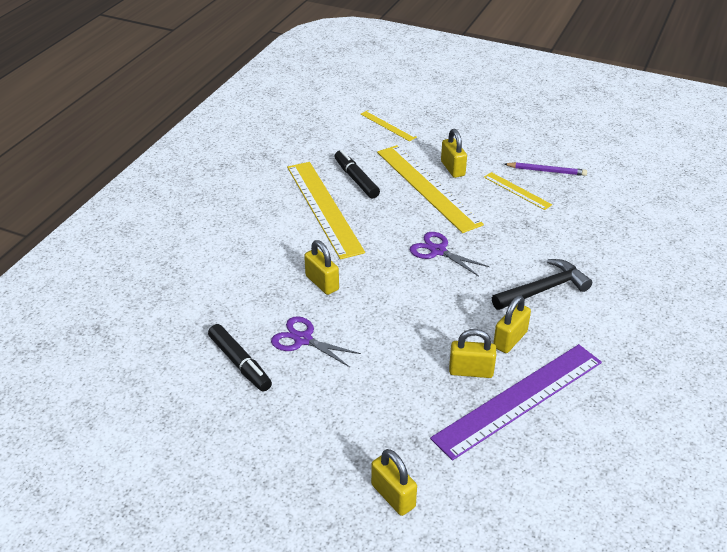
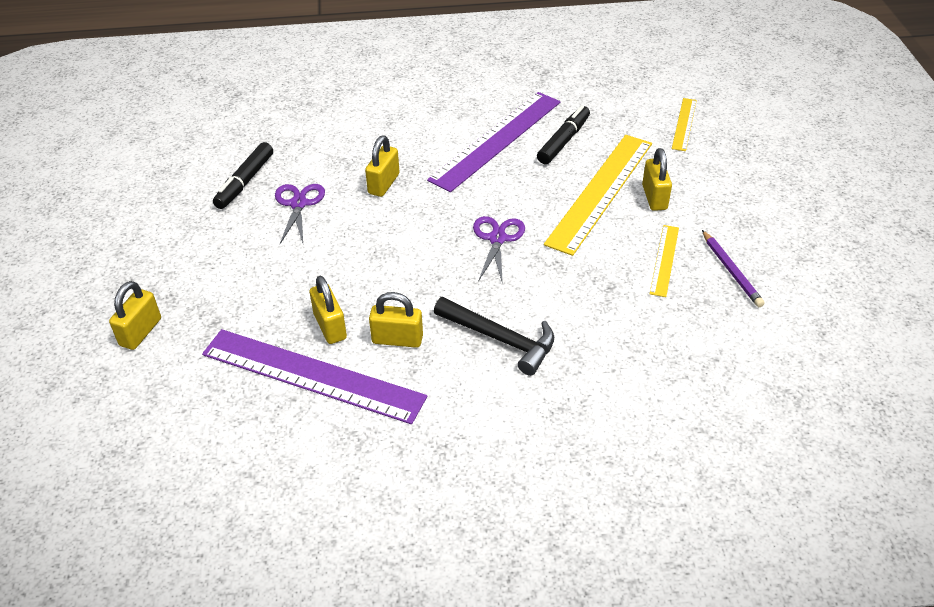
camera: 60 degrees right, 5 degrees up
(323, 208) = (496, 140): yellow ruler -> purple ruler
(452, 168) = (654, 197): yellow padlock -> yellow padlock turned 45 degrees counterclockwise

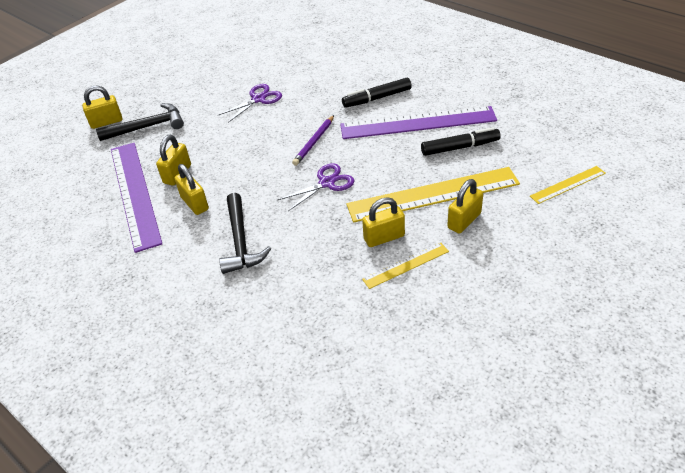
camera: 50 degrees right, 0 degrees up
(208, 305) = (148, 127): none -> black hammer
(245, 182) = (252, 72): black marker -> black marker (377, 98)
(384, 184) = (315, 113): yellow padlock -> yellow padlock (384, 237)
(731, 271) = (439, 305): purple pencil -> purple pencil (314, 142)

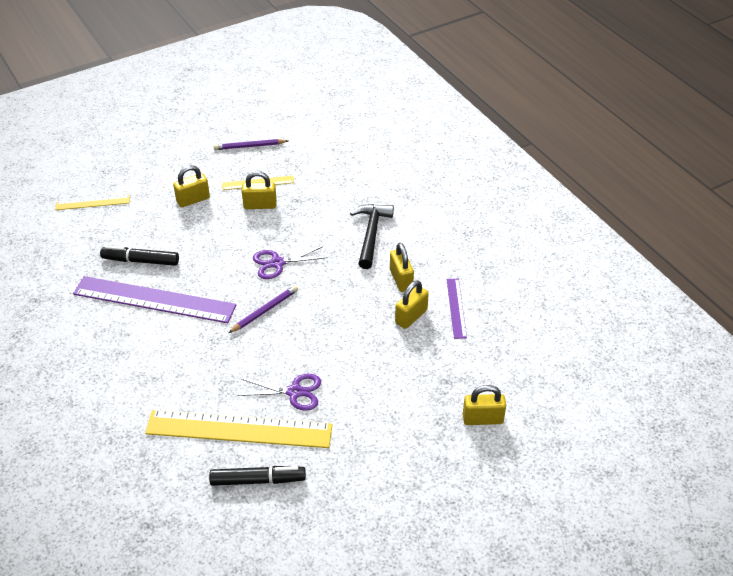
camera: 165 degrees left, 0 degrees up
(134, 193) = (456, 308): purple ruler -> purple ruler, size x0.49
(148, 127) = (433, 393): black hammer -> none
(258, 99) = (295, 392): purple scissors -> purple scissors turned 150 degrees counterclockwise
(377, 98) = (169, 346): black marker -> black marker (258, 480)
(433, 194) = (198, 226): yellow ruler -> yellow ruler (239, 429)
(455, 317) = (249, 146): none -> purple pencil

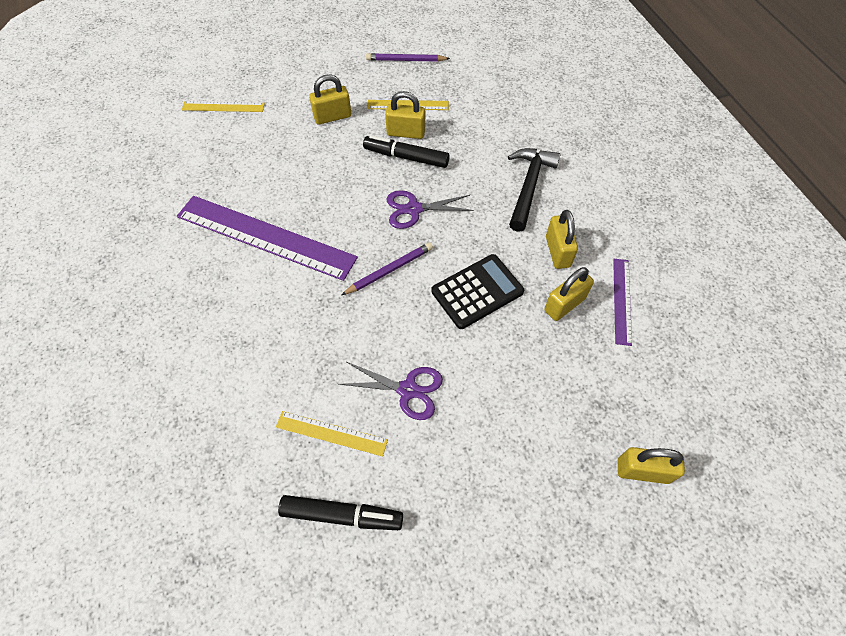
camera: 10 degrees right, 15 degrees up
(141, 261) = (260, 185): black marker -> black marker (406, 157)
(239, 429) = (331, 433): yellow ruler -> yellow ruler, size x0.49
(339, 316) = (477, 291): none -> black calculator

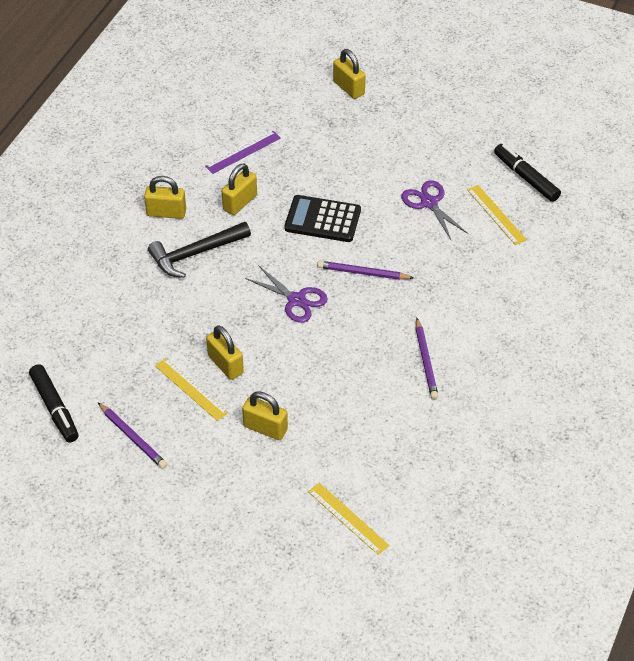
camera: 135 degrees left, 10 degrees down
(265, 237) = (425, 361): purple ruler -> purple pencil
(406, 157) = (251, 343): black marker -> black marker (54, 408)
(564, 304) = (280, 175): yellow padlock -> yellow padlock (166, 213)

